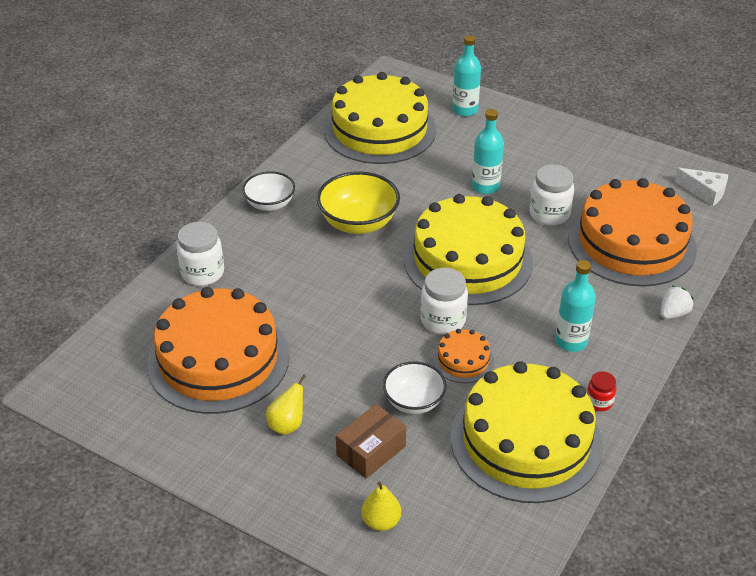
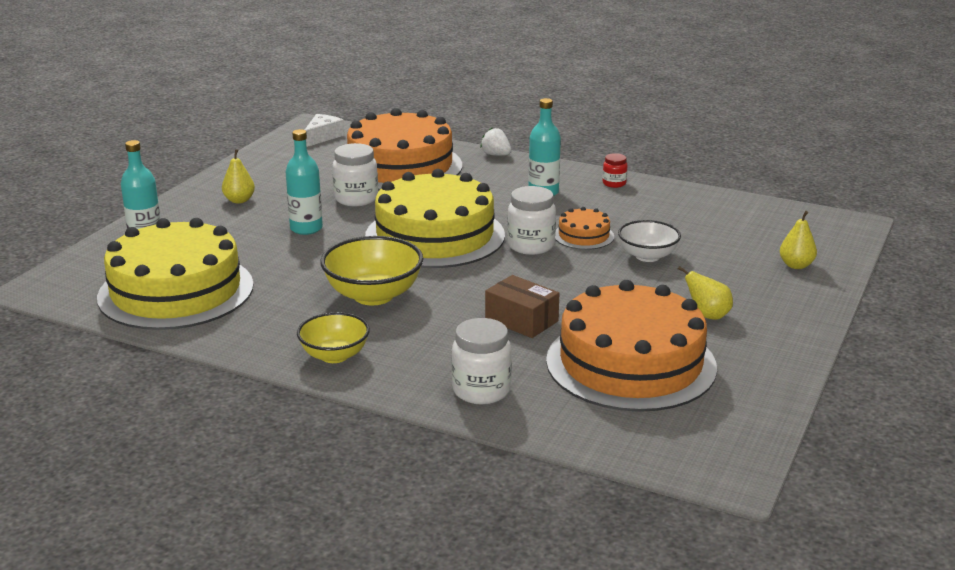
camera: 95 degrees left, 15 degrees down
(270, 204) = (334, 355): white bowl -> yellow bowl
(371, 450) = (718, 273): brown box -> brown box (521, 320)
(526, 440) = (671, 210): yellow cake -> none
(543, 149) = (239, 200): none -> yellow pear

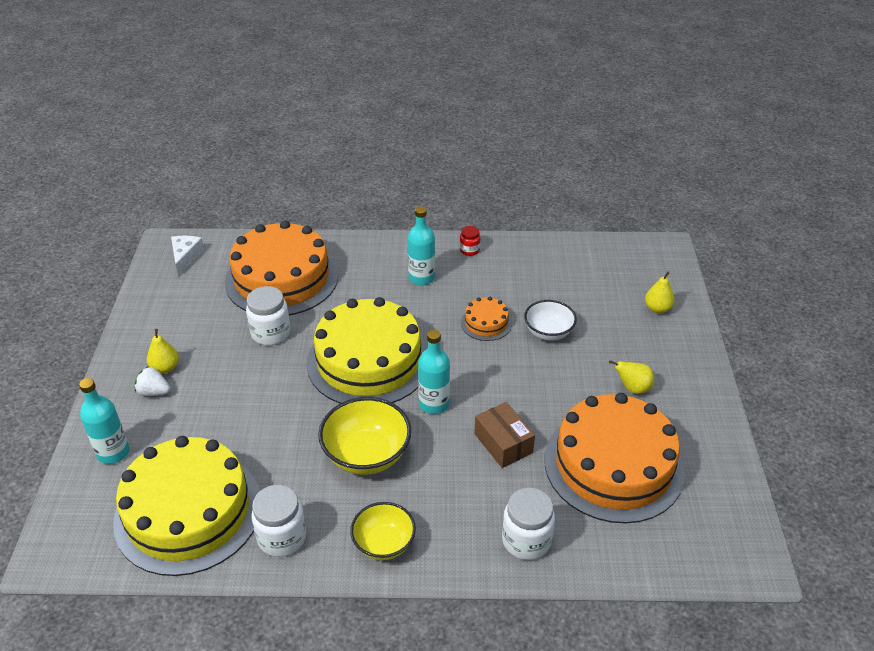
camera: 25 degrees left, 15 degrees up
(306, 228) = (252, 387): turquoise bottle -> turquoise bottle (434, 404)
(496, 155) = (353, 240): white strawberry -> white strawberry (154, 392)
(521, 320) = (503, 443): brown box -> brown box turned 45 degrees clockwise
(531, 246) = (453, 348): white jar -> white jar (282, 537)

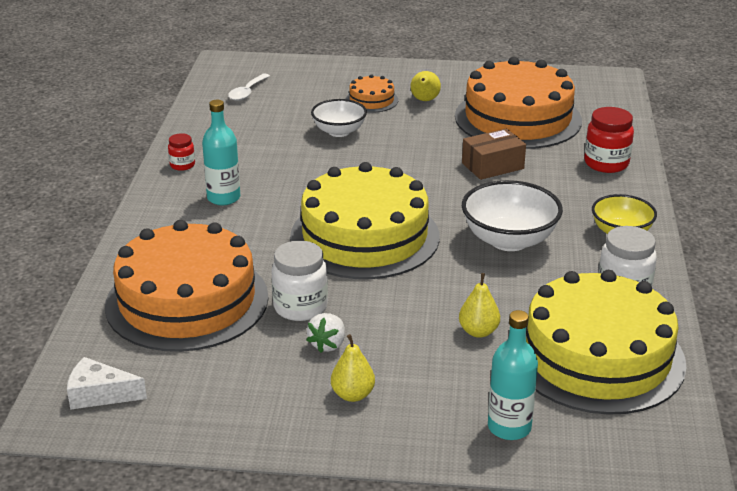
camera: 85 degrees left, 10 degrees down
(154, 392) = (399, 401): white strawberry -> white strawberry (328, 344)
(366, 455) = (509, 240): yellow bowl -> white bowl
(434, 404) = (437, 199): turquoise bottle -> none
(486, 323) = (316, 163): orange cake -> orange cake (371, 100)
(526, 540) = (606, 163): white jar -> red jar
(609, 269) = (247, 92): none -> white spoon
(657, 309) = (316, 77): yellow pear -> yellow pear (478, 331)

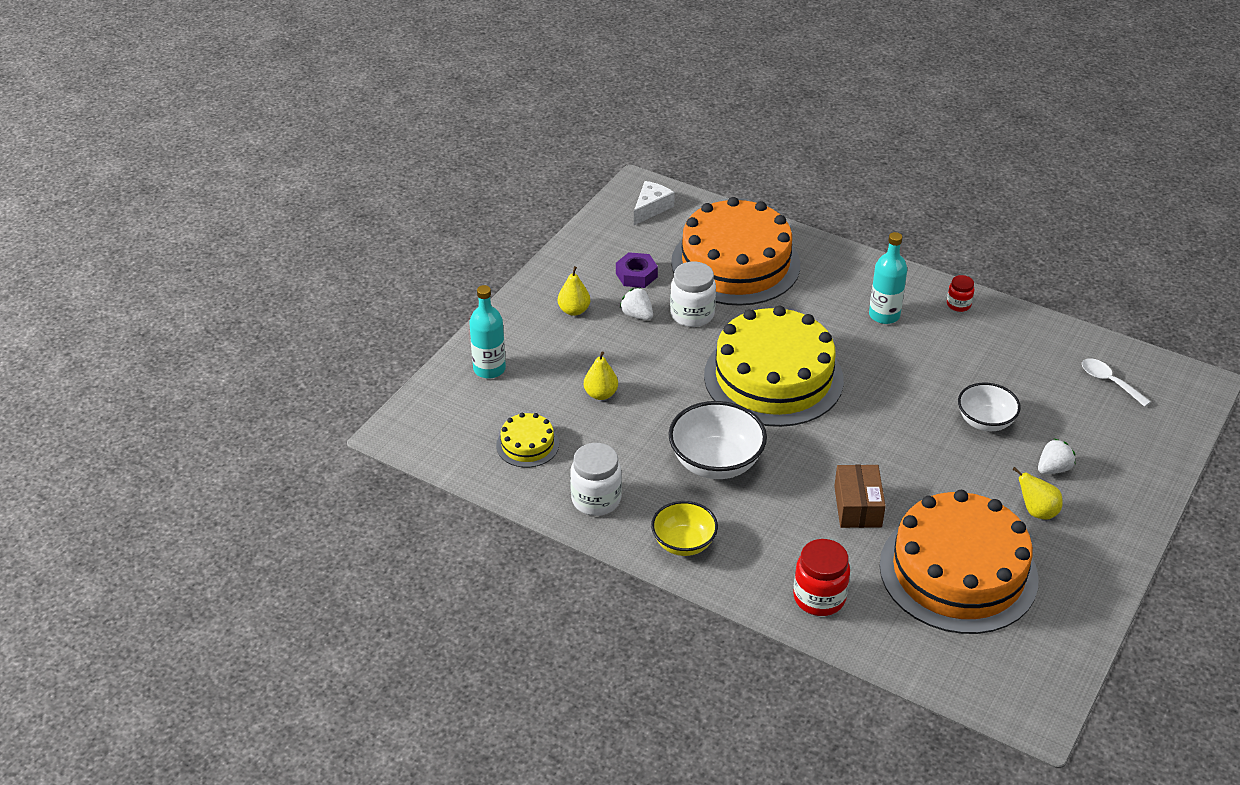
camera: 115 degrees right, 10 degrees up
(252, 366) = (636, 275): none -> purple nut
(371, 100) = (1053, 469): orange cake -> white strawberry
(597, 357) = (527, 445): yellow cake -> yellow cake, size x0.43

